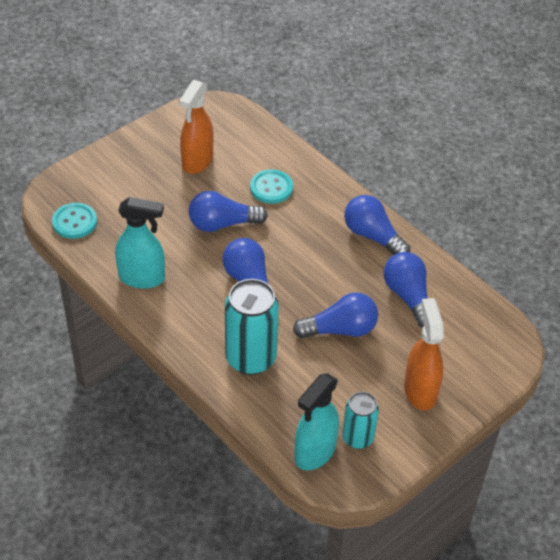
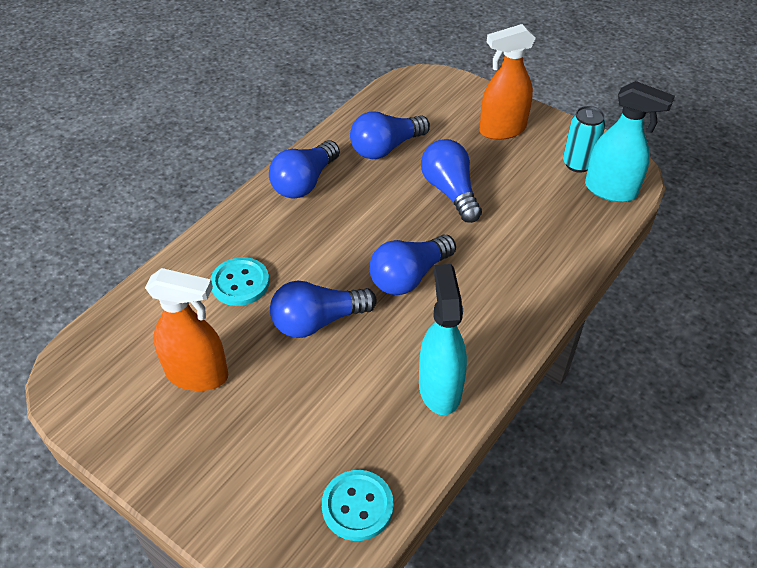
camera: 100 degrees left, 0 degrees up
(222, 224) = (318, 321): blue light bulb -> blue light bulb turned 90 degrees clockwise
(250, 358) = (521, 256): turquoise can -> none

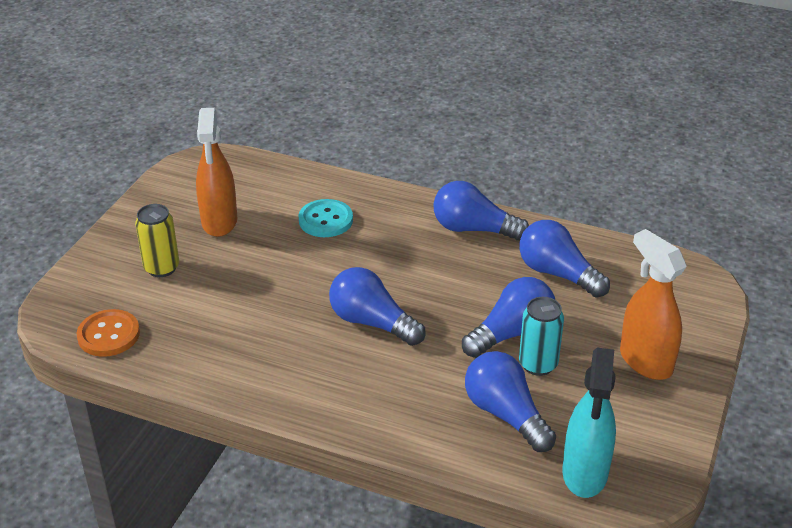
camera: 75 degrees right, 10 degrees down
(257, 441) = (162, 268): none -> yellow can
(318, 321) = (296, 274): blue light bulb -> blue light bulb (505, 414)
(357, 506) = (109, 335): turquoise button -> orange button
(439, 388) = (239, 365): turquoise spray bottle -> none
(578, 164) = (619, 437): turquoise can -> turquoise can (538, 364)

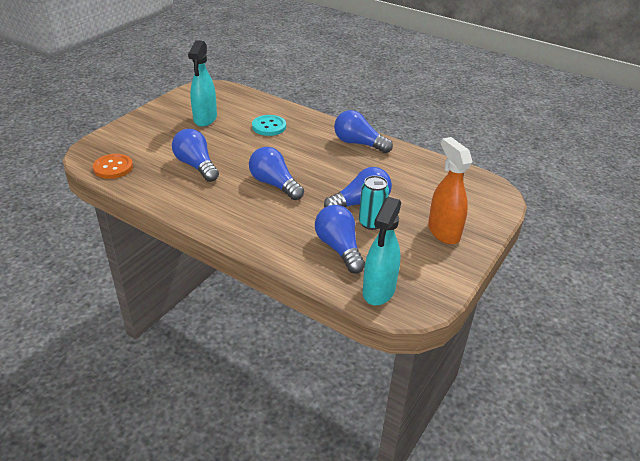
camera: 10 degrees right, 0 degrees up
(162, 268) = (160, 138): yellow can -> none
(219, 222) = (205, 119): orange spray bottle -> turquoise spray bottle
(557, 274) = (403, 175): blue light bulb -> blue light bulb (196, 165)

